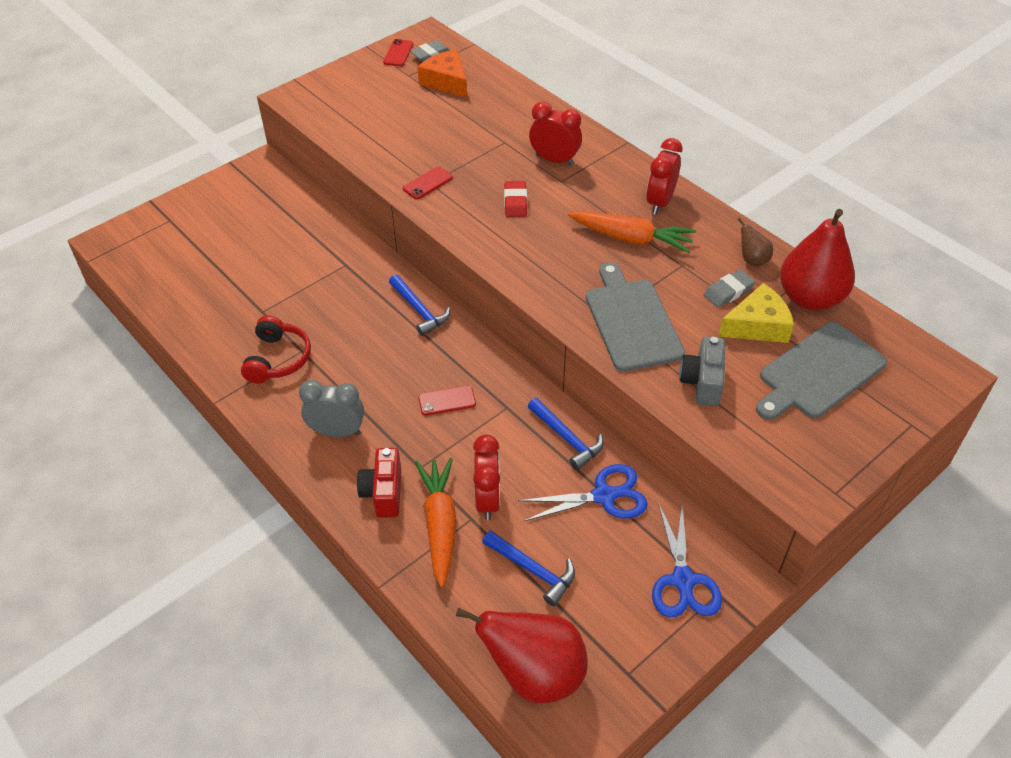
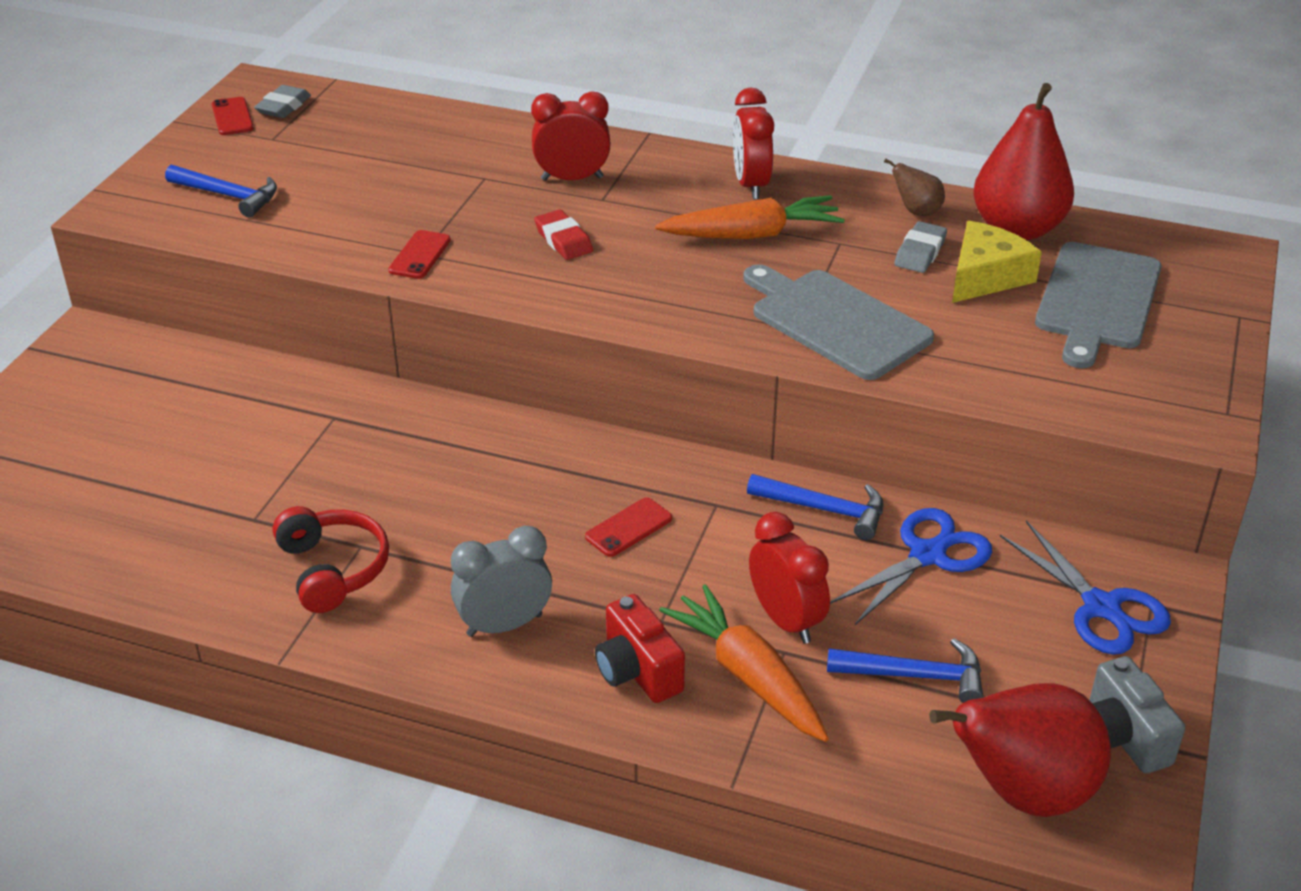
camera: 30 degrees left, 10 degrees down
(419, 310) = (495, 435): blue hammer -> blue hammer (228, 196)
(446, 82) = (336, 132): orange cheese -> none
(702, 382) = (979, 356): grey camera -> grey camera (1122, 737)

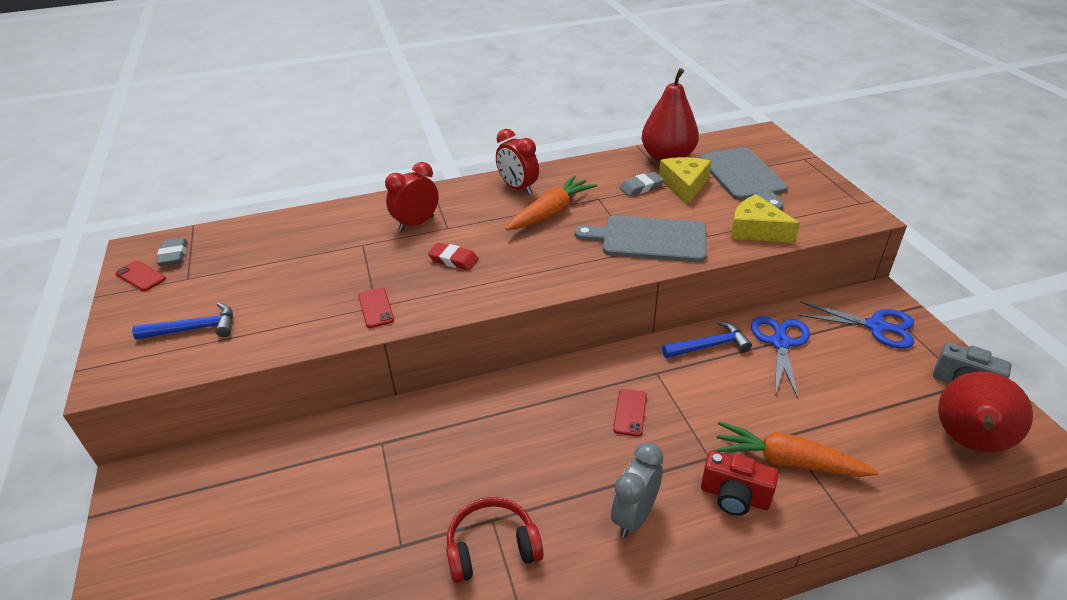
camera: 35 degrees left, 0 degrees up
(332, 569) = (492, 548): red headphones -> red headphones turned 45 degrees counterclockwise
(786, 620) = (765, 417): red clock -> none
(916, 676) = (854, 410): blue hammer -> none
(917, 211) = (613, 168): brown pear -> none
(920, 252) = (641, 187): grey eraser -> grey eraser turned 75 degrees clockwise
(1002, 377) = (756, 230): none -> yellow cheese

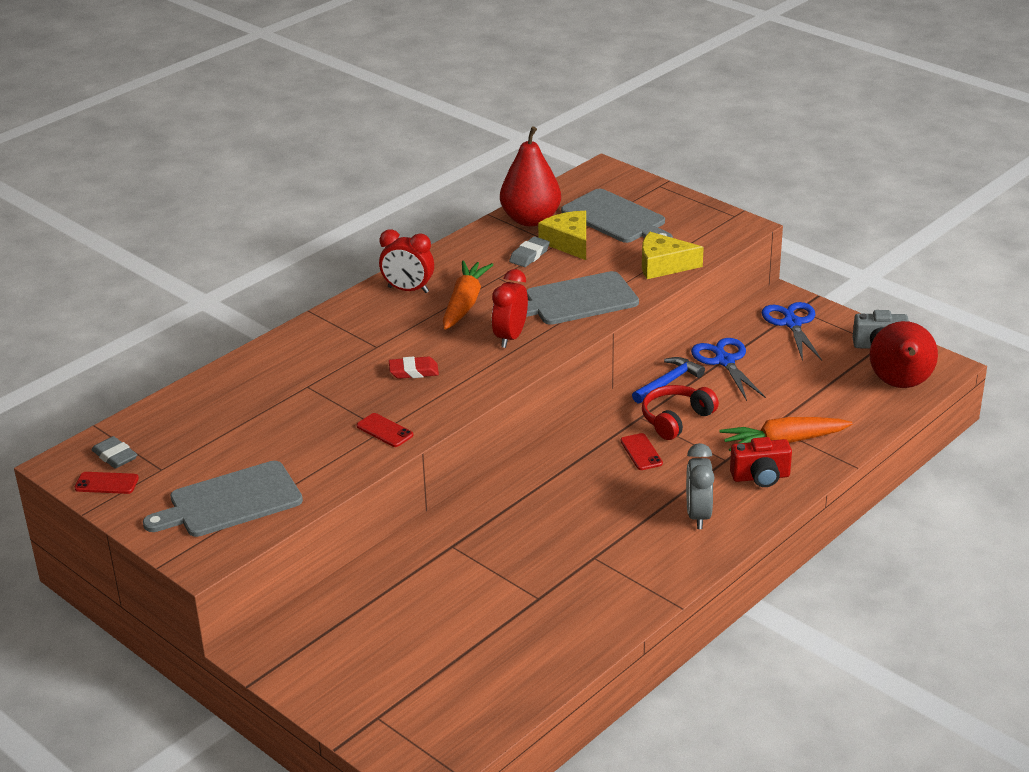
camera: 30 degrees left, 5 degrees down
(195, 329) = (230, 501): blue hammer -> grey cutting board
(416, 224) = (340, 352): red clock -> red clock (510, 337)
(492, 548) = (609, 572): red headphones -> red headphones (676, 419)
(876, 326) = (792, 323): blue scissors -> blue scissors turned 90 degrees counterclockwise

